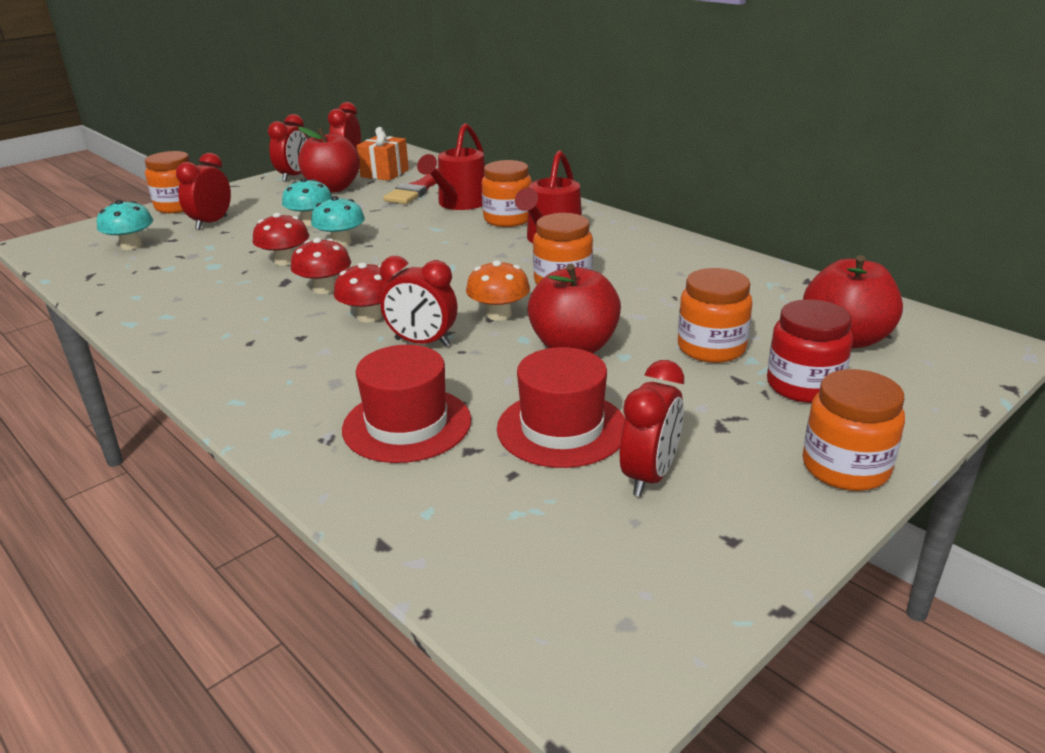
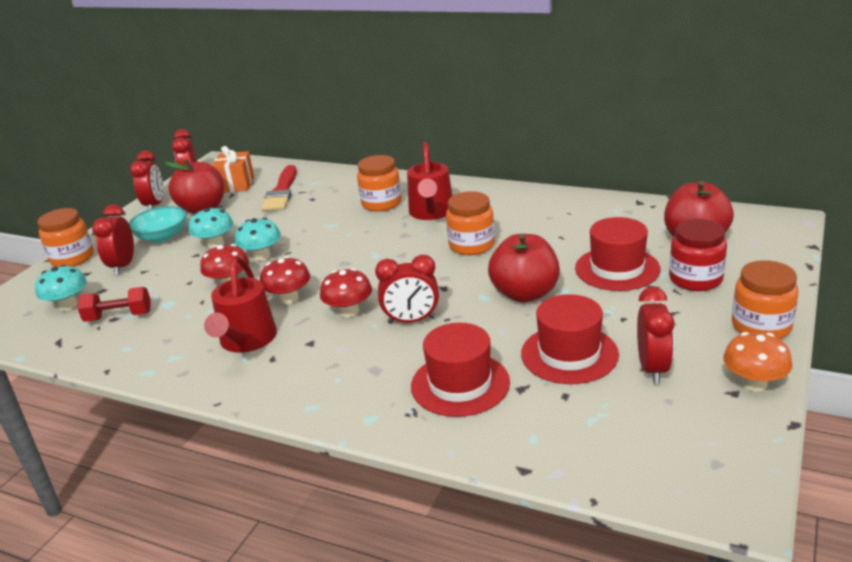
camera: 20 degrees left, 0 degrees up
(160, 266) = (119, 316): none -> red dumbbell
(272, 205) = (162, 236): none -> turquoise bowl
(459, 204) = (329, 199): red watering can -> red watering can (246, 341)
(499, 314) = (448, 283): orange mushroom -> orange mushroom (754, 383)
(711, 348) = (617, 269): orange jar -> red hat

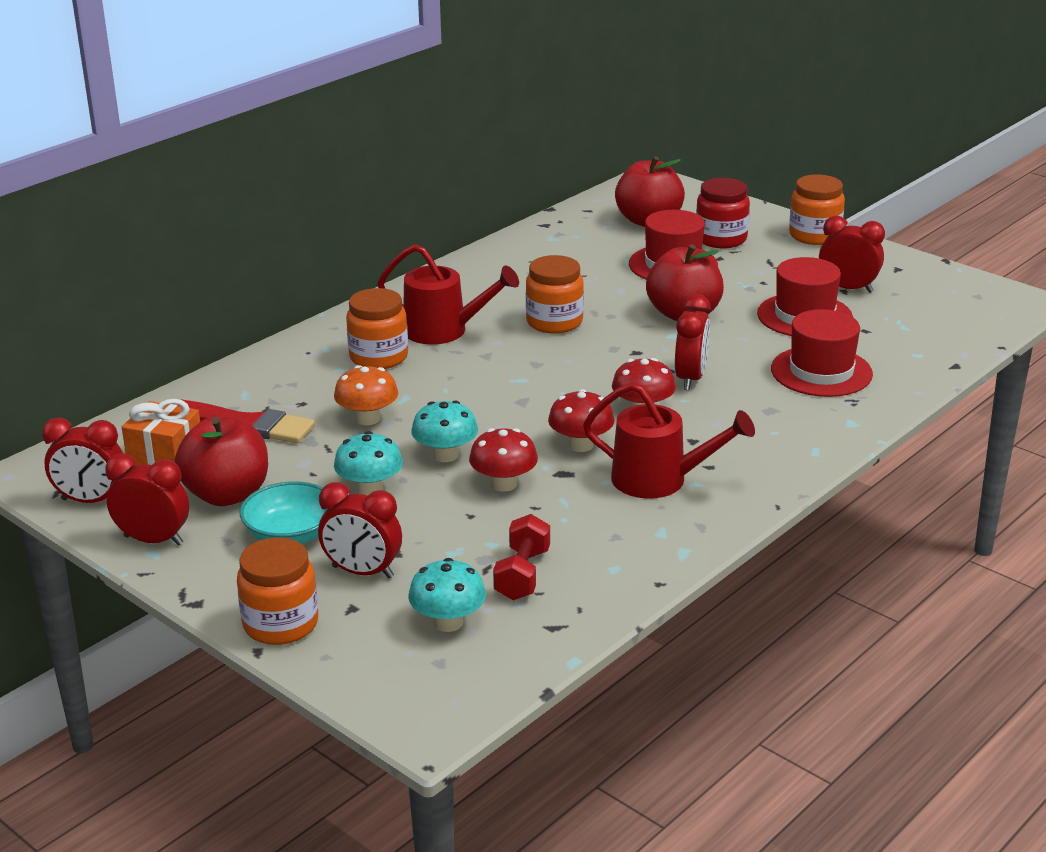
camera: 75 degrees left, 0 degrees up
(754, 383) = (890, 259): orange mushroom -> orange mushroom (367, 418)

